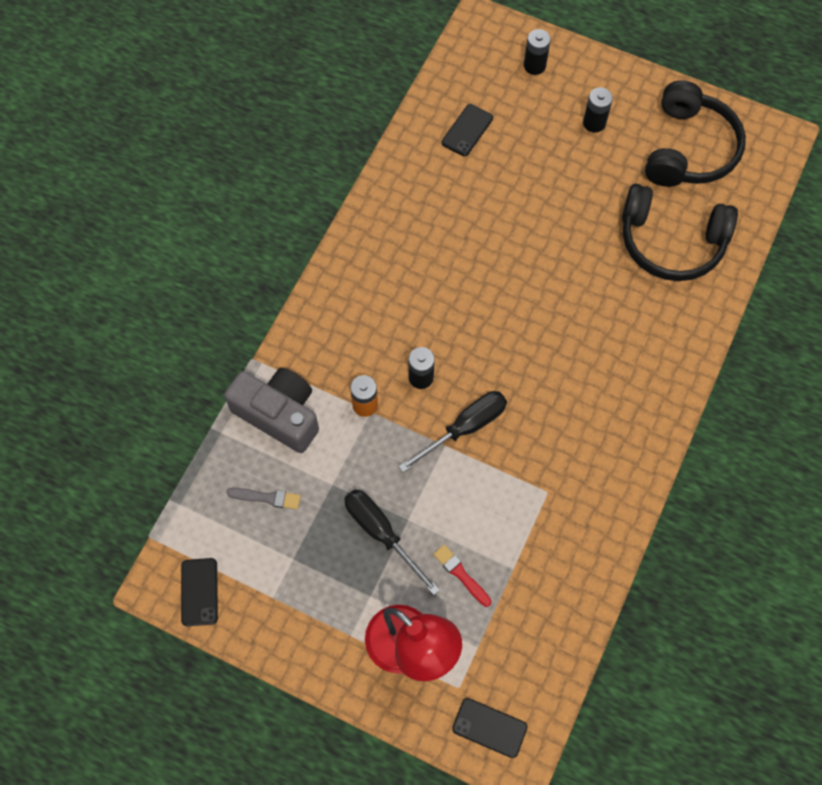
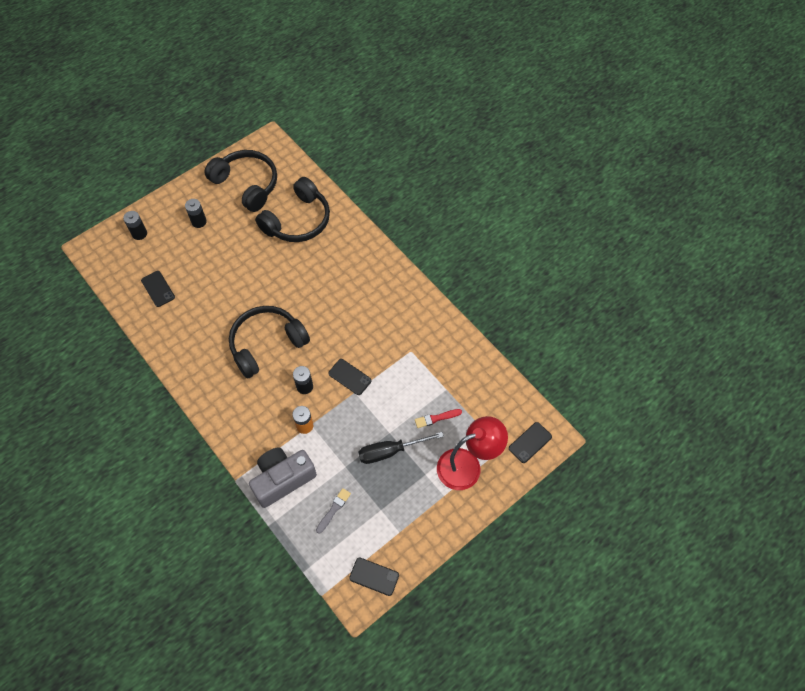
camera: 65 degrees left, 5 degrees down
(457, 300) = (267, 344): none -> black headphones
(464, 428) = (350, 377): black screwdriver -> black phone

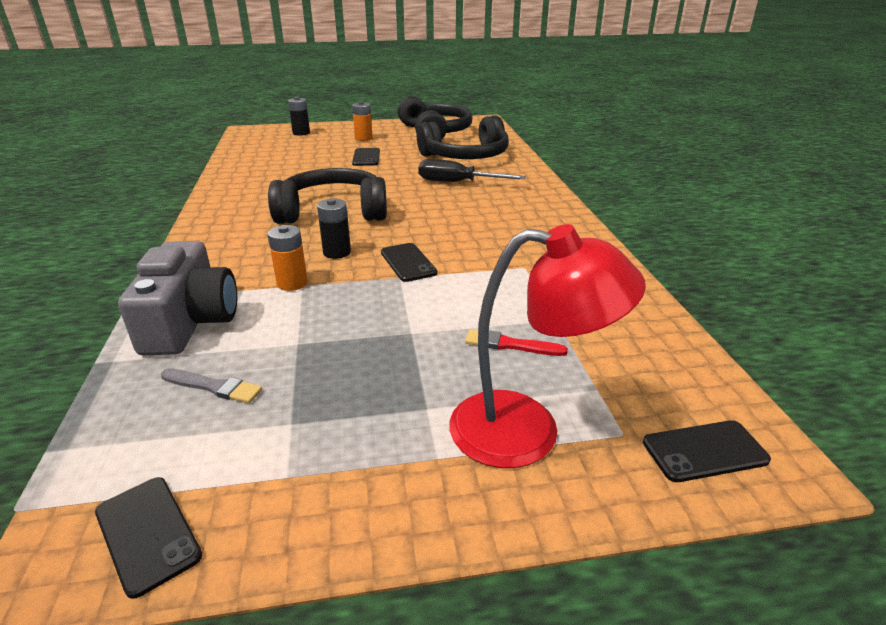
camera: 30 degrees right, 30 degrees down
(158, 289) = (272, 158): black phone -> black phone (366, 157)
(199, 222) = (363, 138): black battery -> orange battery
(282, 479) = (190, 321): grey camera -> grey camera turned 90 degrees clockwise
(333, 509) = (213, 387): grey brush -> grey brush turned 45 degrees clockwise
(390, 451) = (391, 354): black screwdriver -> black screwdriver (457, 183)

